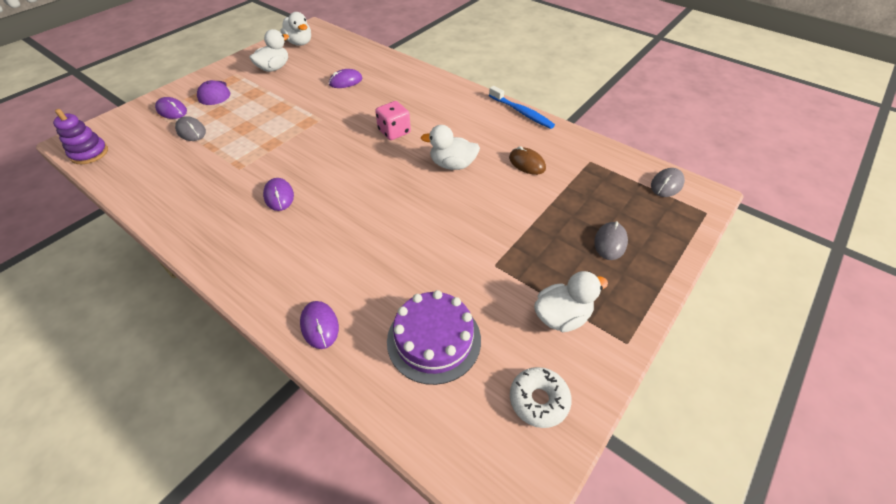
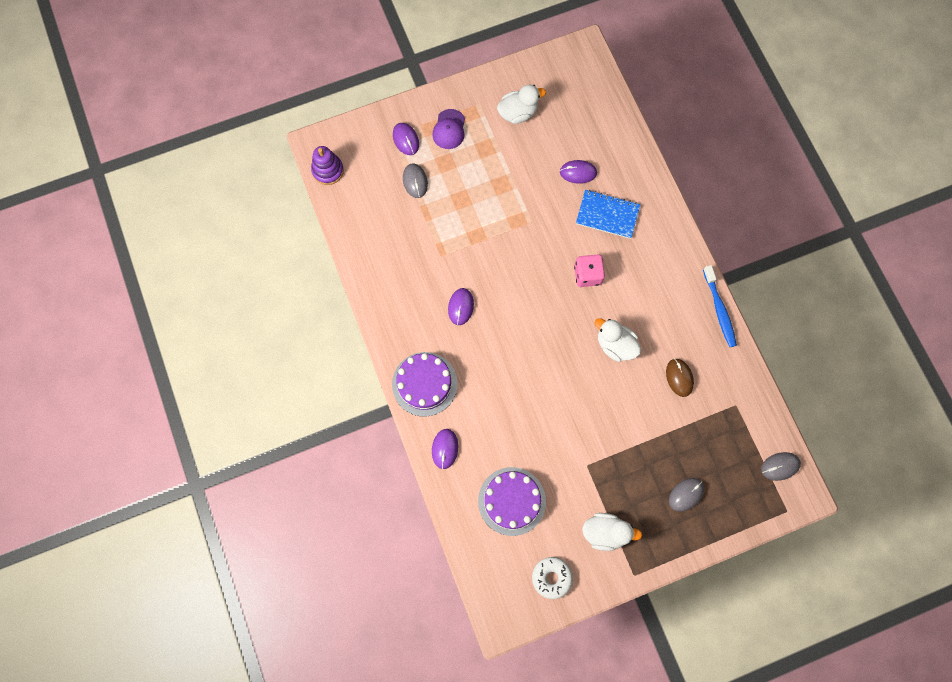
camera: 30 degrees right, 25 degrees up
(265, 274) = (424, 384): none -> purple cake
(299, 43) = (560, 76): white duck -> none
(386, 94) = (607, 215): none -> blue notebook

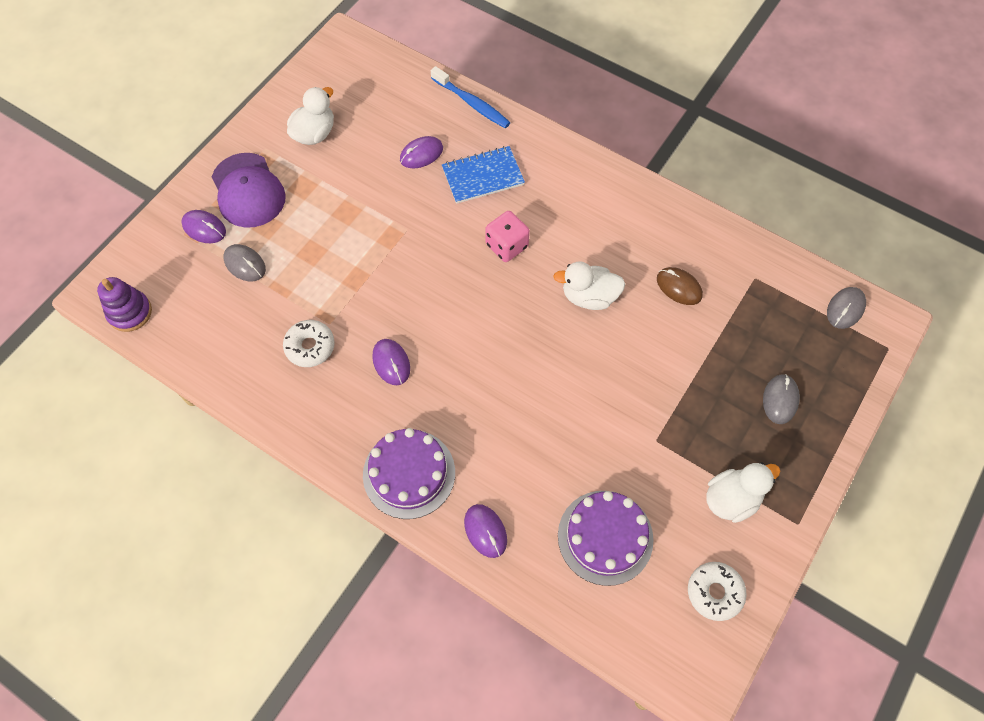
camera: 35 degrees left, 10 degrees down
(419, 264) = (310, 347): none -> white donut
(449, 129) = (248, 190): purple cap -> purple cap, size x1.58
(719, 310) = (665, 198): blue toothbrush -> blue toothbrush (472, 103)

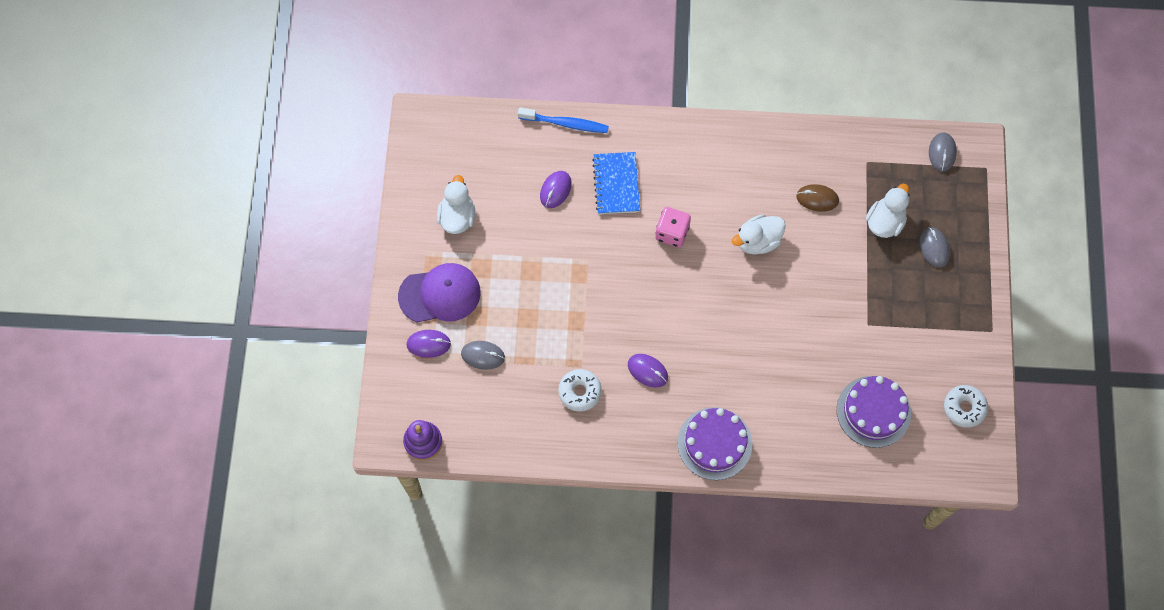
camera: 30 degrees left, 5 degrees up
(248, 190) = (440, 294): purple cap -> purple cap turned 45 degrees counterclockwise
(483, 176) = (616, 184): blue notebook -> blue notebook turned 45 degrees counterclockwise
(485, 531) = (792, 453): purple mouse -> none
(731, 499) = (940, 338): white duck -> white duck (884, 222)

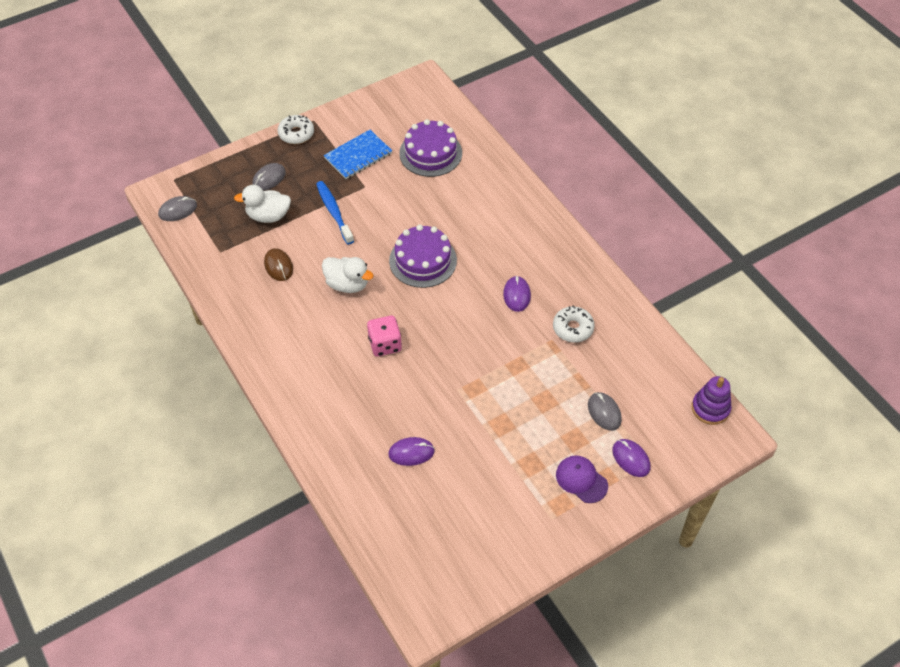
camera: 125 degrees left, 15 degrees down
(440, 294) = (581, 480): purple cap -> purple cap, size x0.63
(457, 217) = (499, 515): white duck -> none
(565, 123) = (338, 486): blue toothbrush -> blue toothbrush (334, 212)
(616, 184) = (370, 410): blue notebook -> blue notebook (358, 156)
(714, 443) = (535, 226): purple cake -> purple cake (423, 260)
(964, 408) = (386, 110): white donut -> white donut (296, 134)

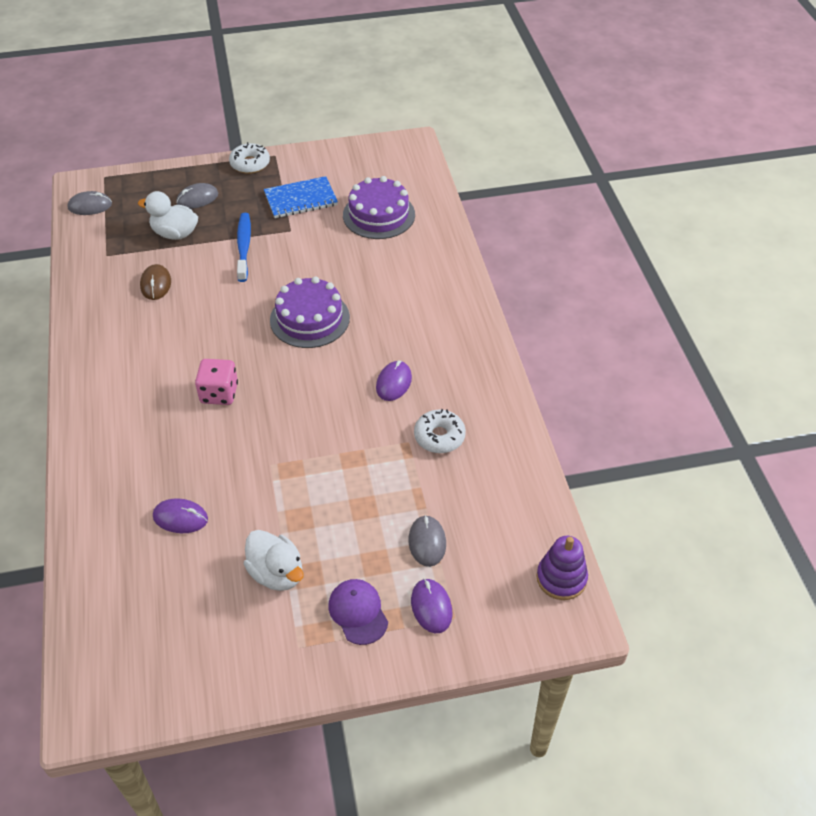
camera: 20 degrees right, 5 degrees down
(347, 284) = (215, 321): white duck -> white duck (276, 573)

